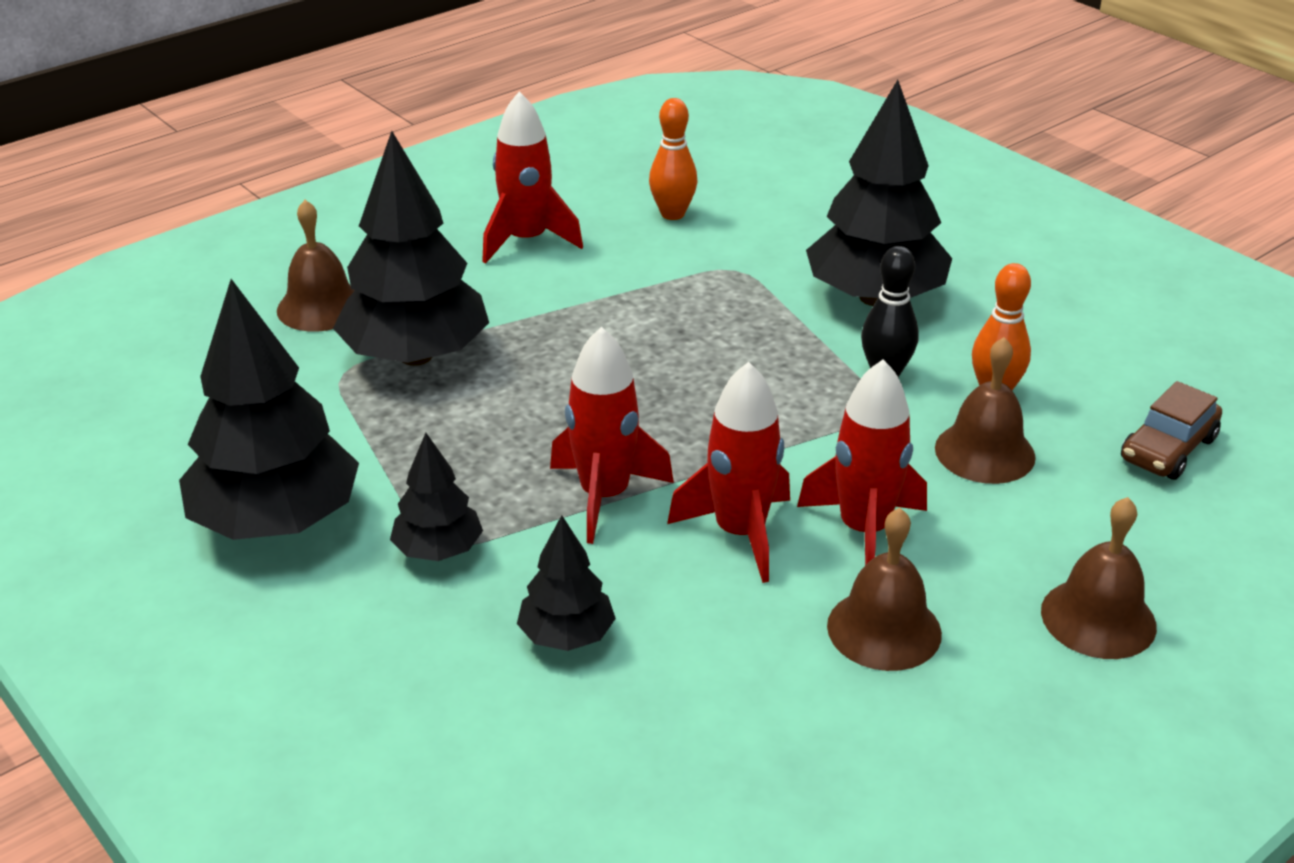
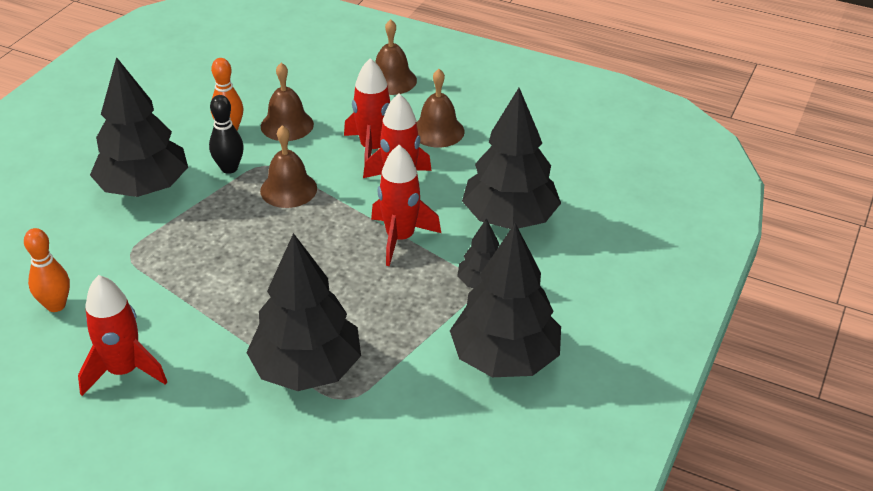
camera: 115 degrees left, 5 degrees up
(321, 307) = (269, 451): brown bell -> brown bell (288, 189)
(567, 636) = (509, 218): black tree -> black tree, size x1.95
(1168, 449) = (255, 75): brown car -> none

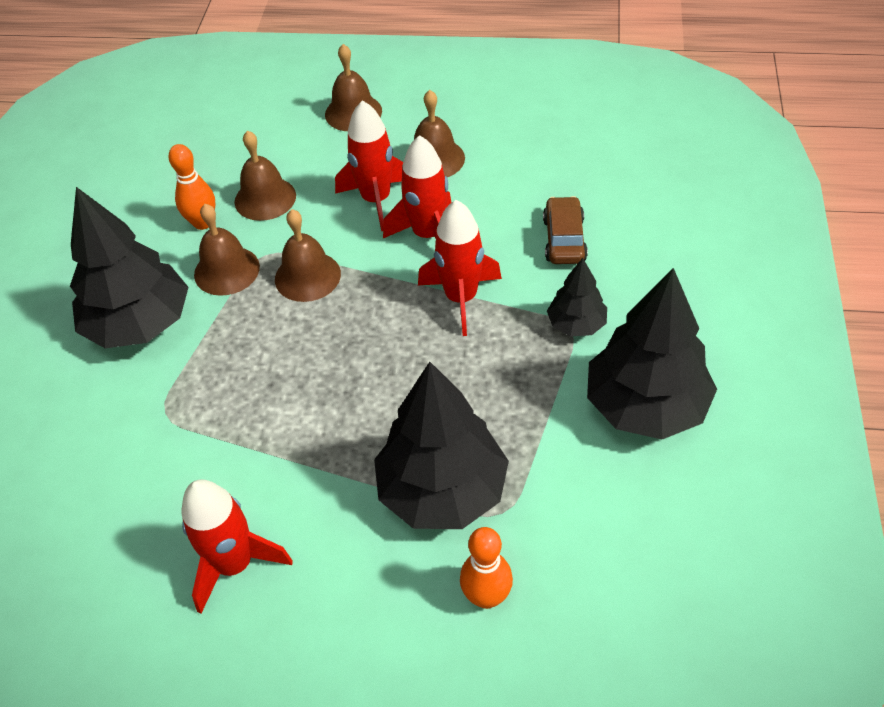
camera: 15 degrees left, 10 degrees up
(56, 305) = (110, 507): orange bowling pin -> orange bowling pin (486, 596)
(229, 168) = (226, 270): black bowling pin -> brown bell
(509, 218) = (564, 239): black tree -> brown car

